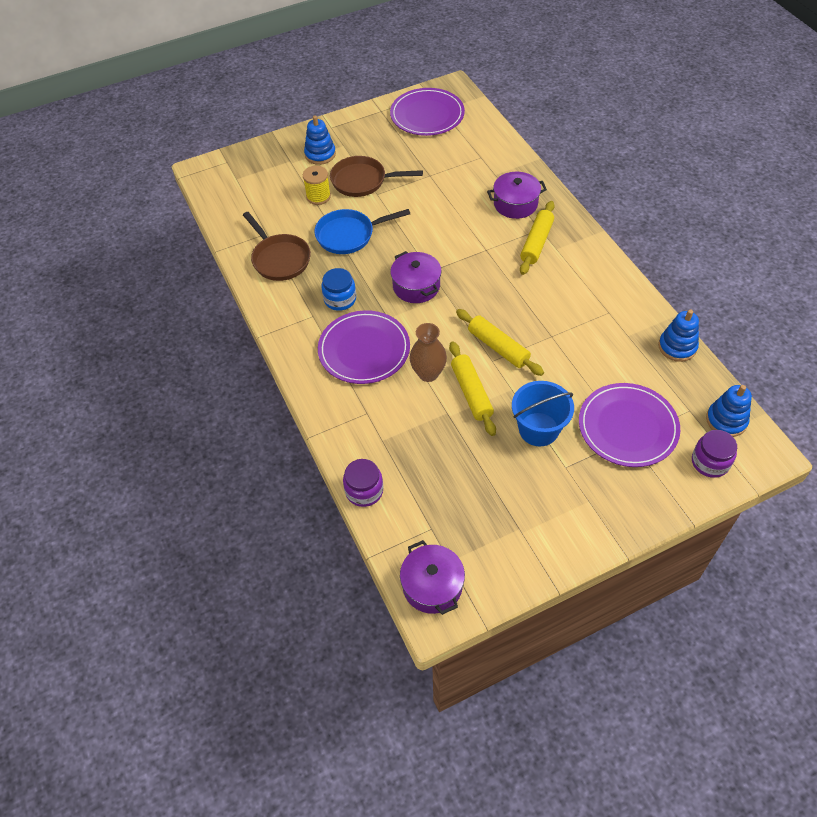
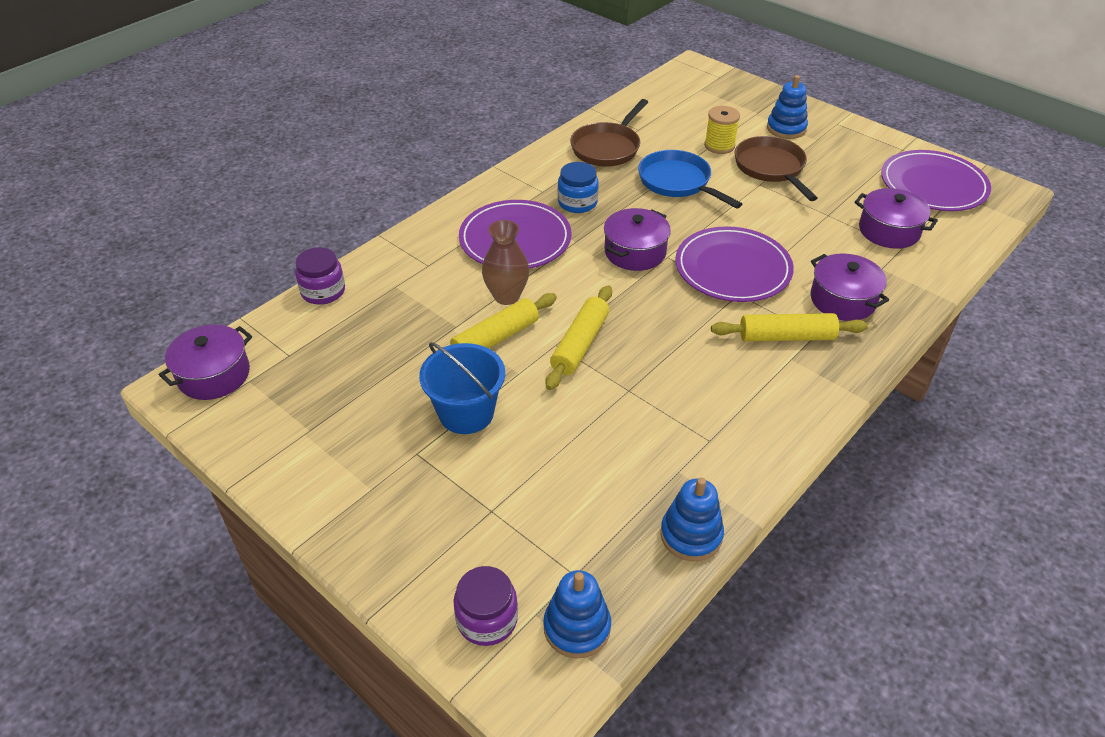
camera: 65 degrees right, 10 degrees down
(461, 155) = (889, 231): none -> purple pot
(627, 427) = (510, 505): purple plate -> purple plate (733, 268)

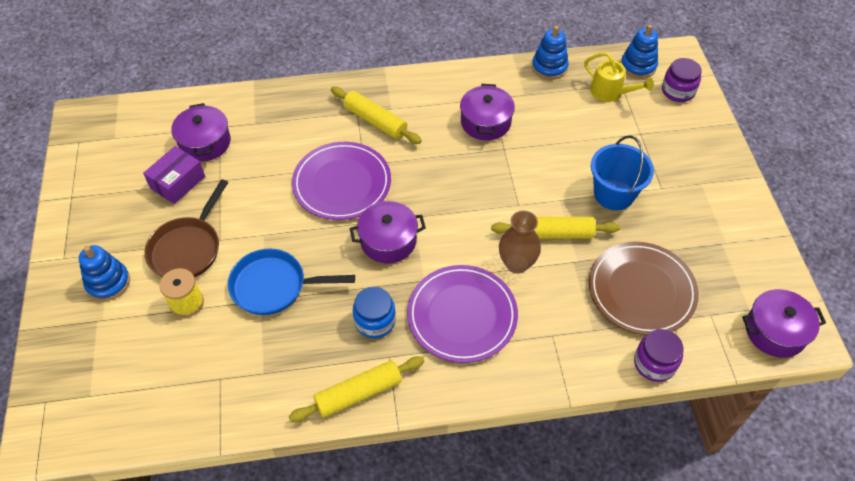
camera: 140 degrees left, 10 degrees up
(371, 338) = (641, 290): none -> brown plate
(576, 549) = (611, 92): none -> yellow watering can
(580, 344) = (503, 194): yellow rolling pin -> yellow rolling pin (358, 393)
(607, 148) = (275, 373): brown pan -> none
(678, 182) = (274, 286): blue pan -> blue pan turned 90 degrees clockwise
(843, 300) = (310, 120): purple pot -> purple pot (485, 122)
(854, 196) = (177, 182): none -> purple box
(933, 185) = (113, 154): purple plate -> none

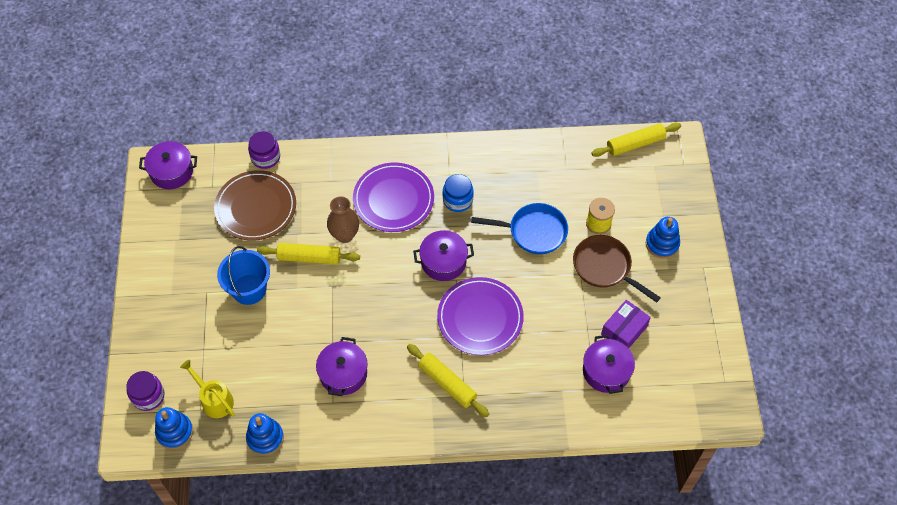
camera: 175 degrees left, 5 degrees up
(188, 248) = (605, 267): brown pan -> brown pan turned 75 degrees counterclockwise
(358, 393) = (471, 154): yellow rolling pin -> yellow rolling pin (635, 144)

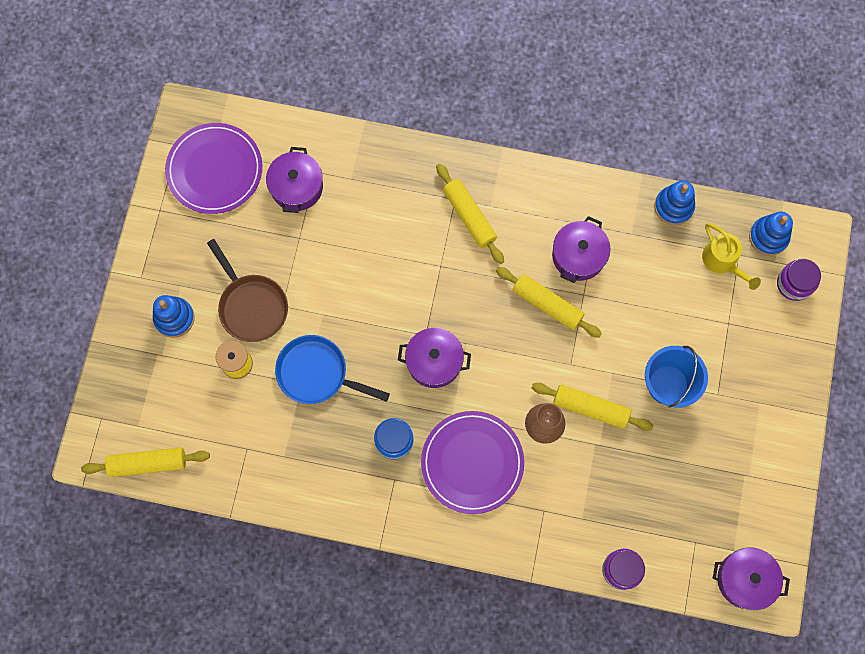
camera: 165 degrees left, 15 degrees up
(256, 207) = (644, 496): brown plate -> none
(361, 327) = (547, 304): none -> yellow rolling pin
(480, 318) = (412, 281): purple plate -> purple plate (215, 170)
(624, 330) = (260, 226): purple box -> none

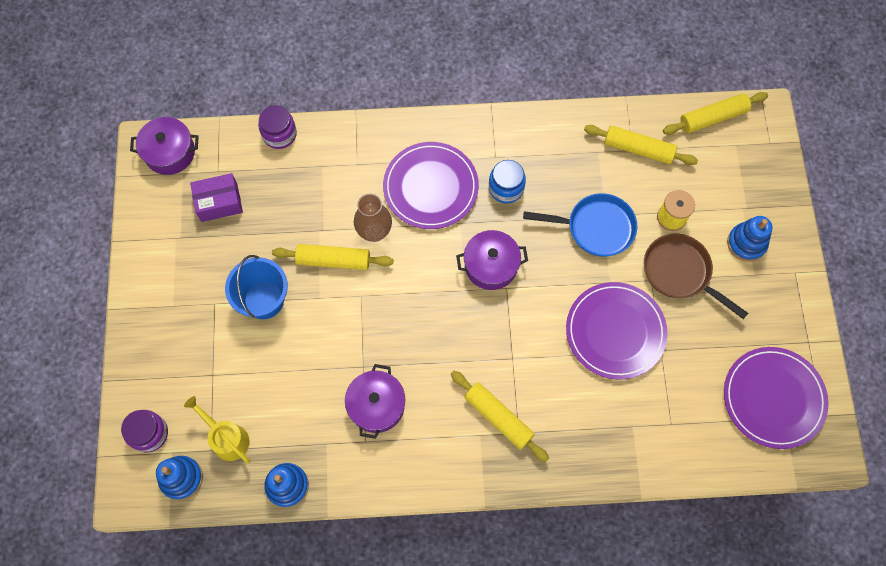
camera: 165 degrees right, 5 degrees down
(297, 187) = (684, 402): purple pot -> none
(335, 266) = (615, 331): none -> purple plate
(547, 304) = (396, 347): yellow rolling pin -> yellow rolling pin (638, 149)
(698, 504) = (219, 202): none -> purple box

